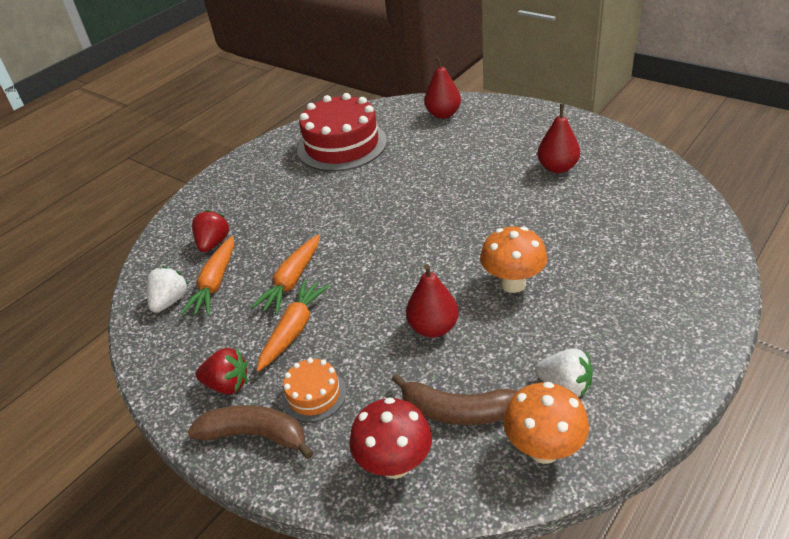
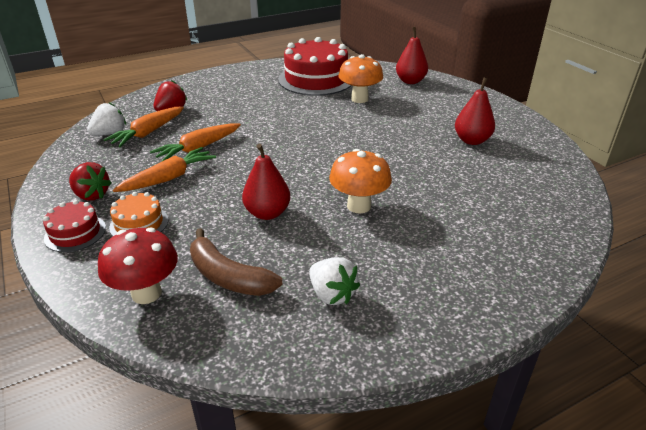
camera: 20 degrees right, 5 degrees down
(255, 435) = (75, 233): brown banana -> red cake
(544, 449) = (269, 334): orange mushroom -> orange mushroom (359, 99)

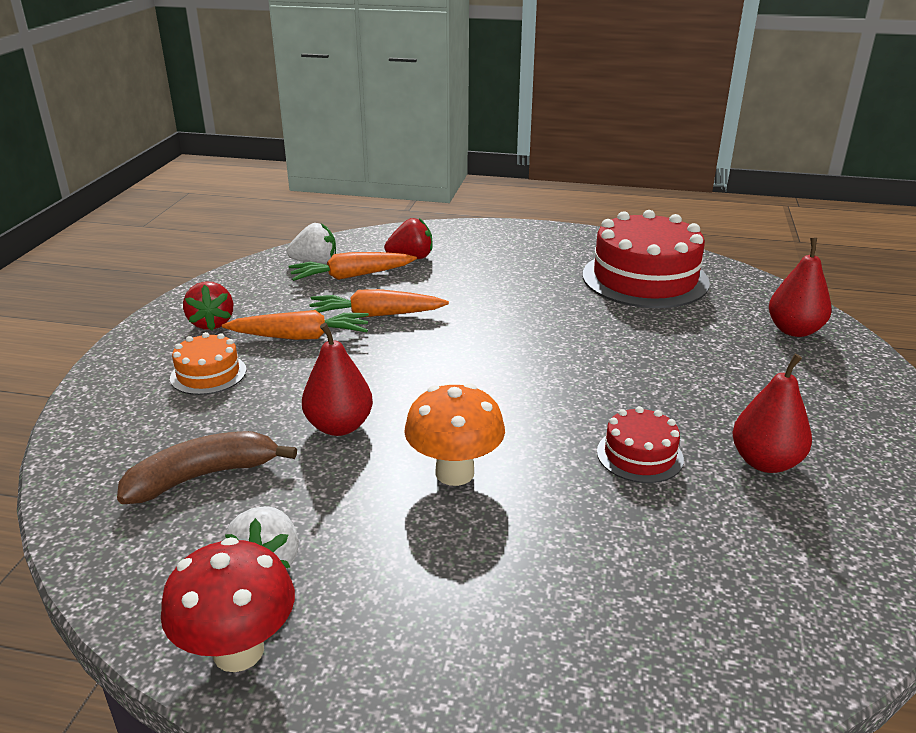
camera: 40 degrees right, 5 degrees down
(75, 233) = (148, 356): red cake -> red cake (639, 455)
(146, 293) = (117, 450): red mushroom -> red mushroom (238, 651)
(228, 276) = (203, 476): brown banana -> brown banana turned 75 degrees clockwise
(359, 99) = (669, 328): orange mushroom -> none

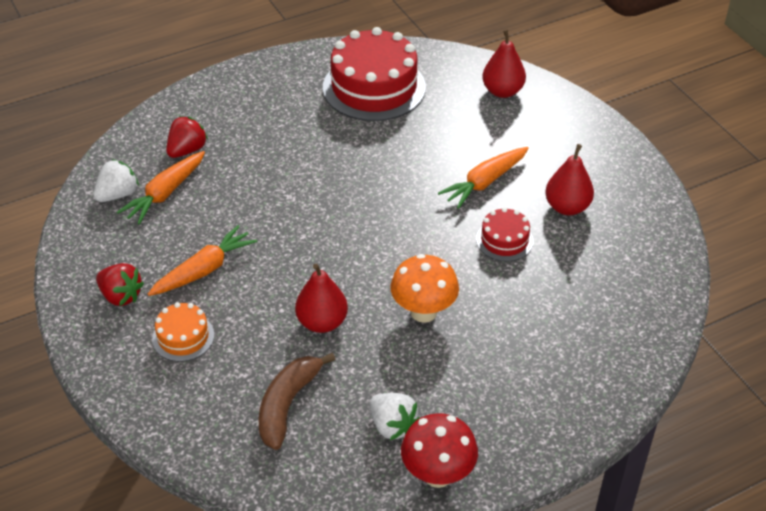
camera: 40 degrees left, 15 degrees up
(375, 315) = (231, 221): orange carrot -> orange carrot (484, 182)

